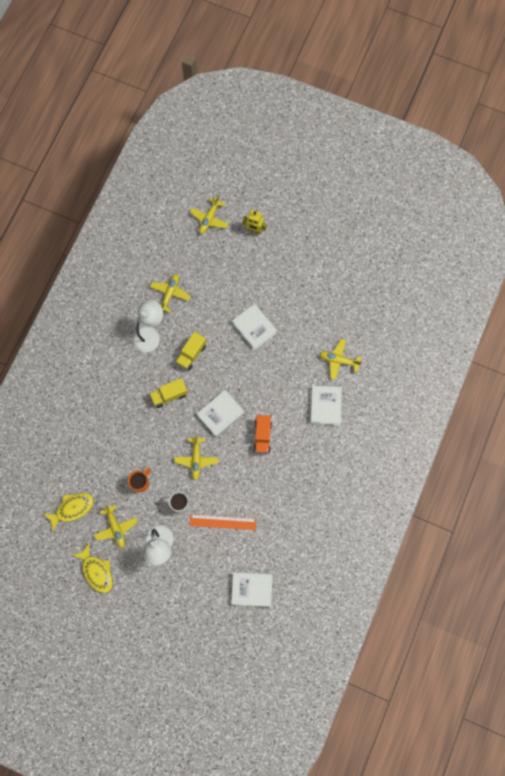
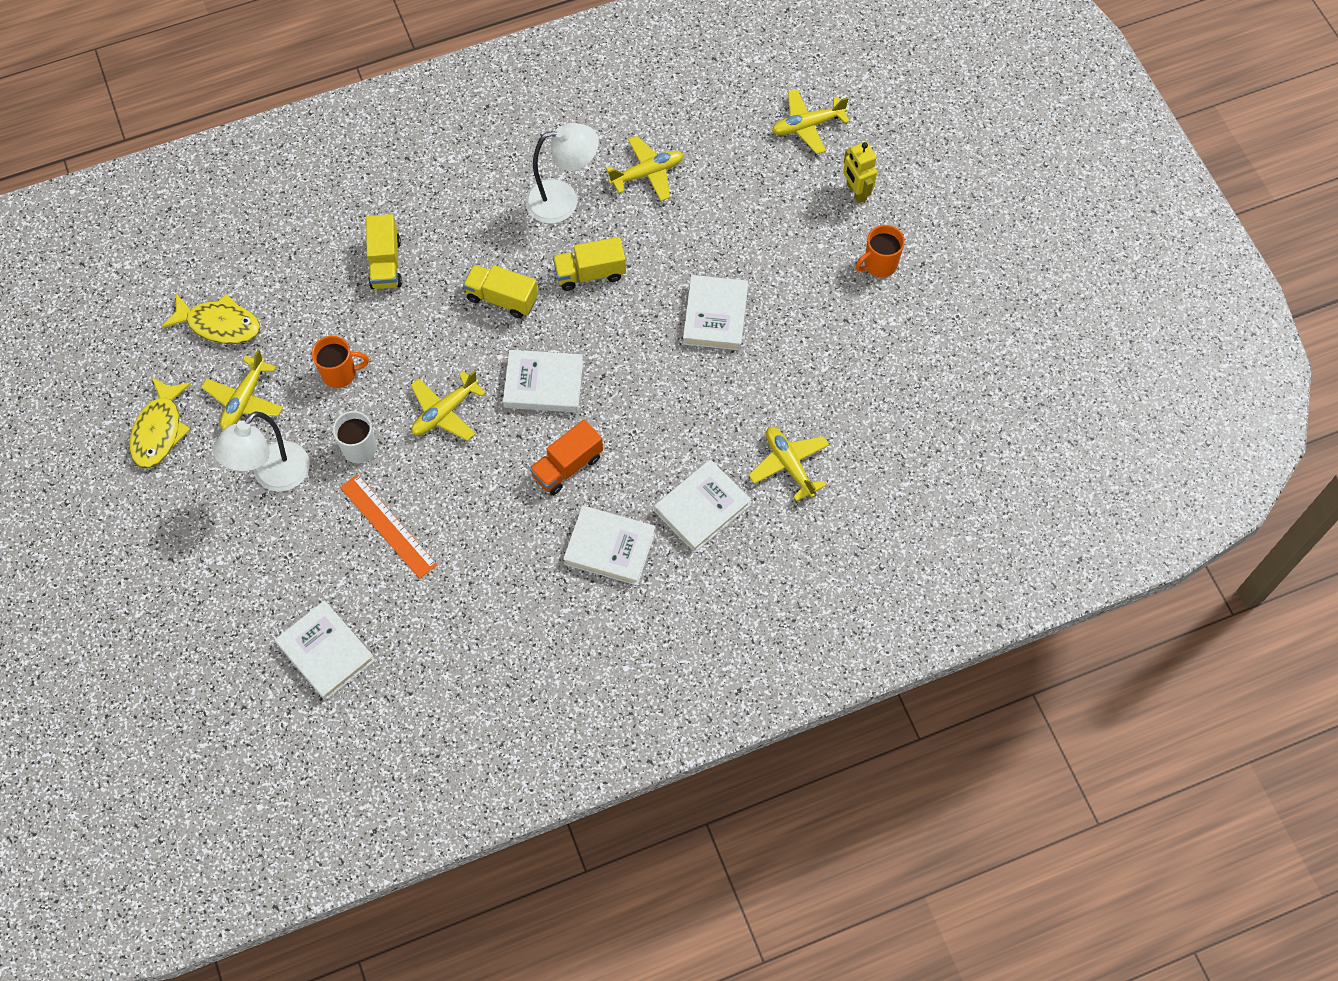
camera: 45 degrees right, 10 degrees down
(109, 423) = (385, 263): none -> yellow truck
(292, 252) = (879, 265): none -> orange mug
(309, 452) = (610, 547): none -> white book

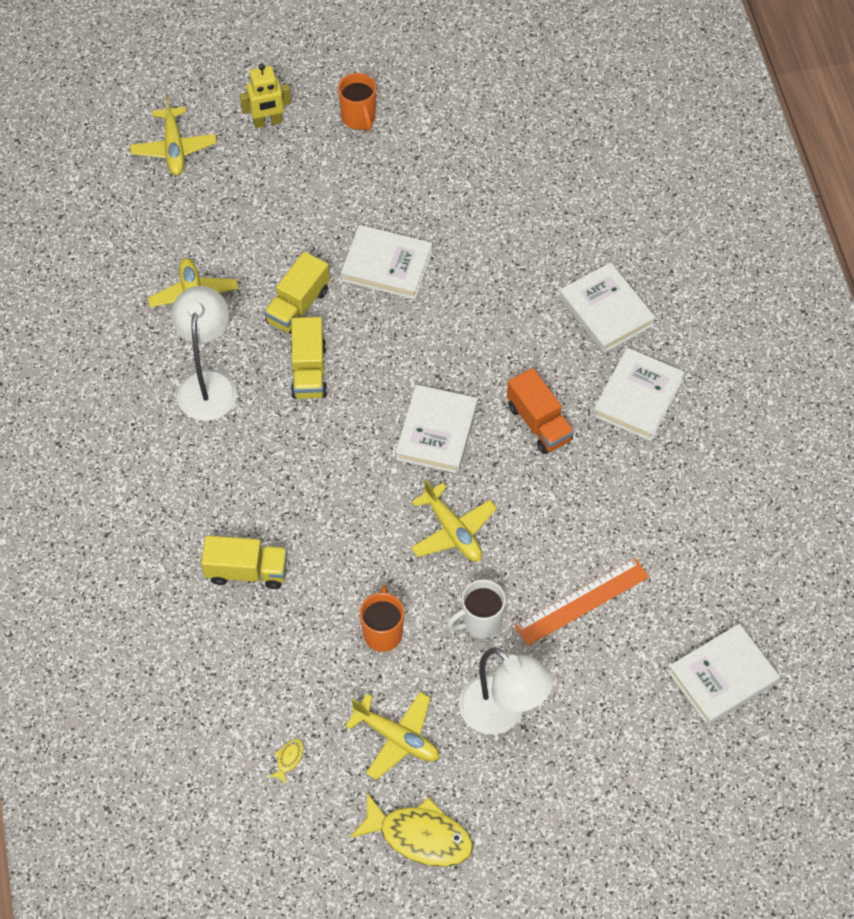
camera: 80 degrees left, 5 degrees down
(219, 324) = (288, 759): yellow fish -> yellow fish, size x0.40
(502, 298) = (321, 459): yellow truck -> yellow truck (297, 306)
(789, 465) = (570, 231): yellow plane -> none

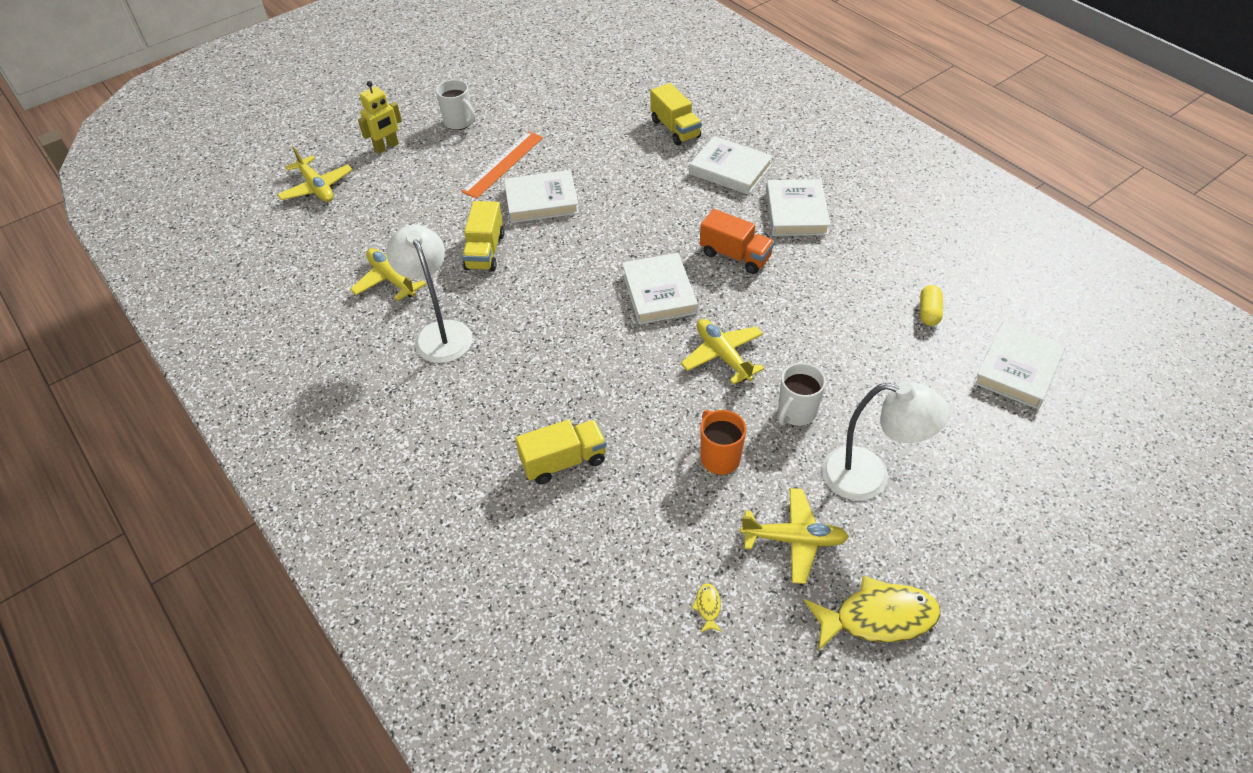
camera: 25 degrees left, 10 degrees down
(309, 371) = (523, 291): yellow truck -> yellow truck (675, 129)
(359, 118) = (459, 122): orange mug -> white mug
(452, 531) = (722, 356): yellow plane -> yellow plane turned 150 degrees counterclockwise
(582, 602) = (865, 362): orange ruler -> orange ruler (503, 164)
(684, 577) = (928, 312): none -> yellow capsule

